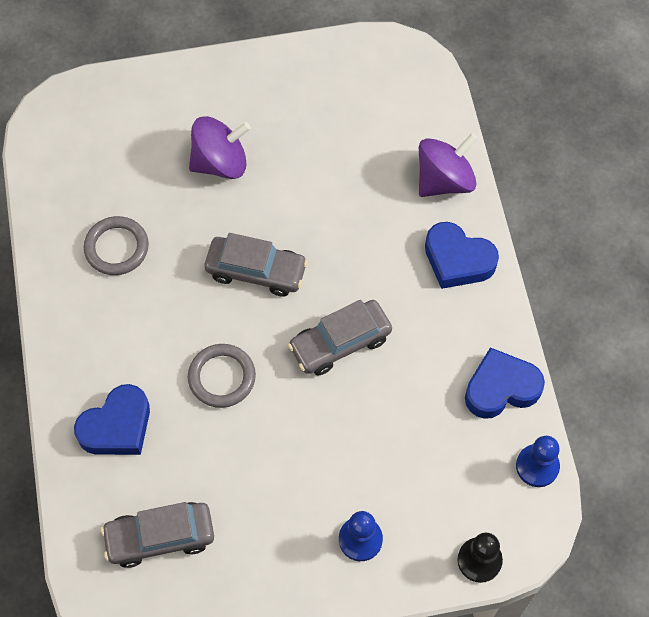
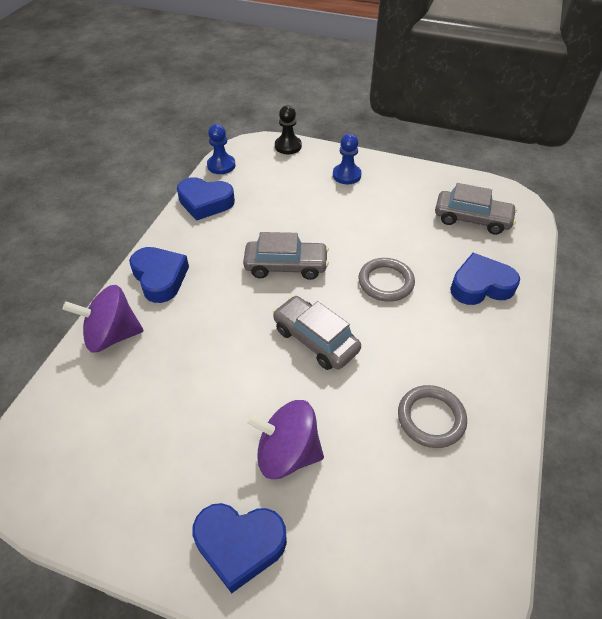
camera: 150 degrees left, 15 degrees down
(216, 91) = (239, 544): none -> blue heart

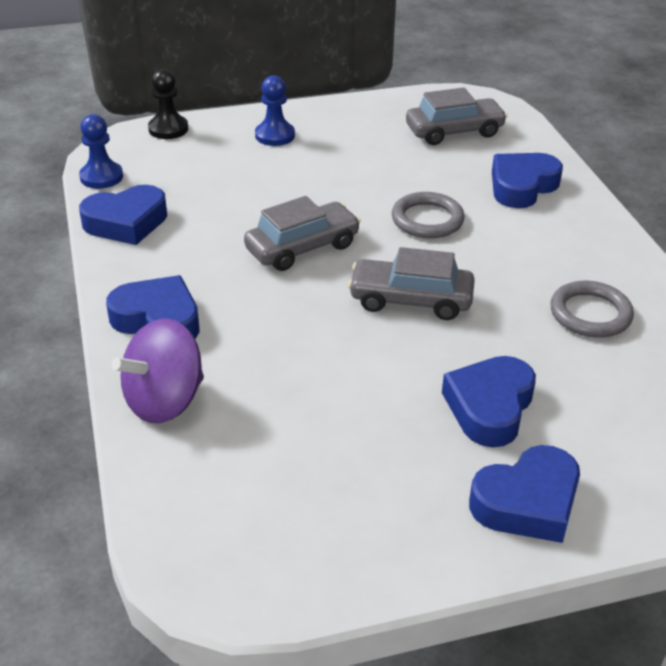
camera: 35 degrees left, 10 degrees down
(287, 453) = (489, 407): purple spinning top -> blue heart

